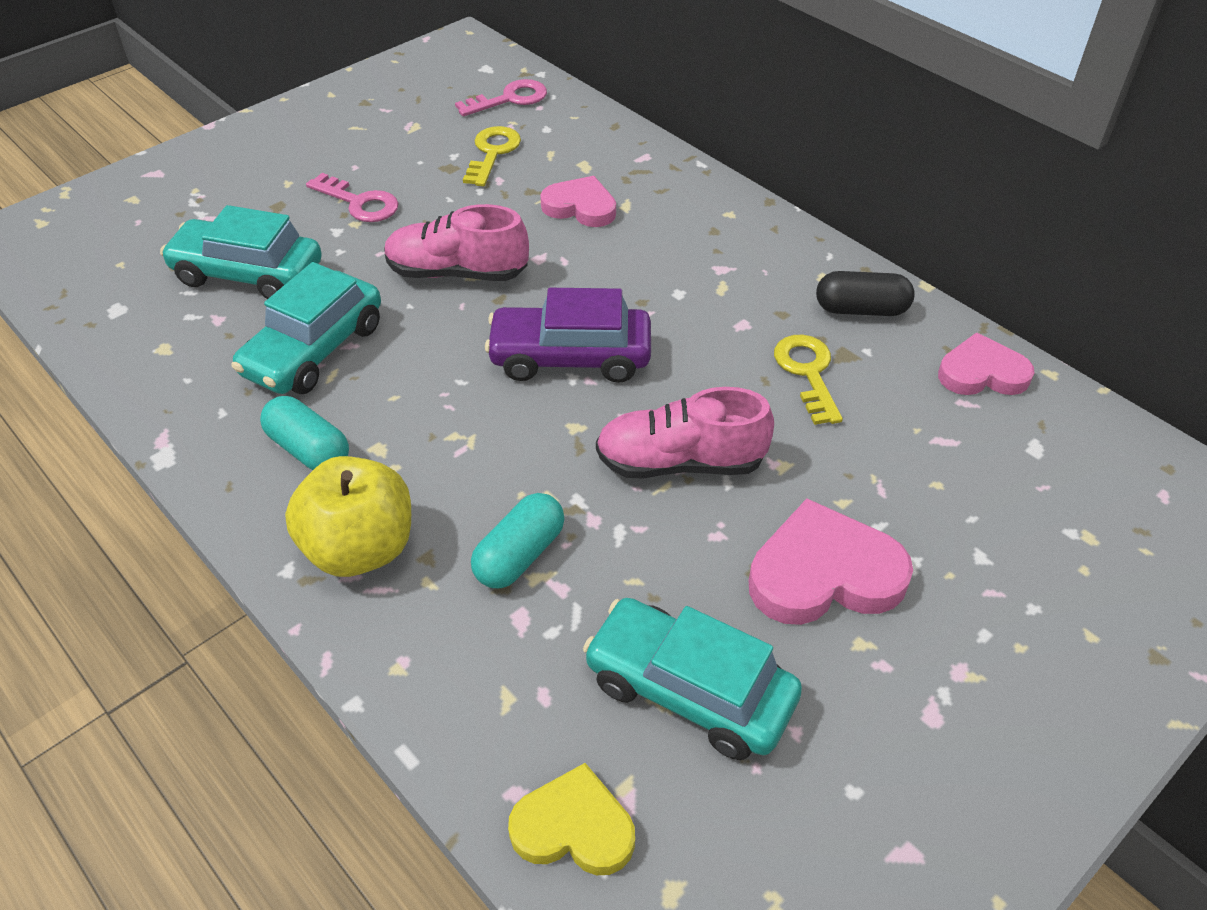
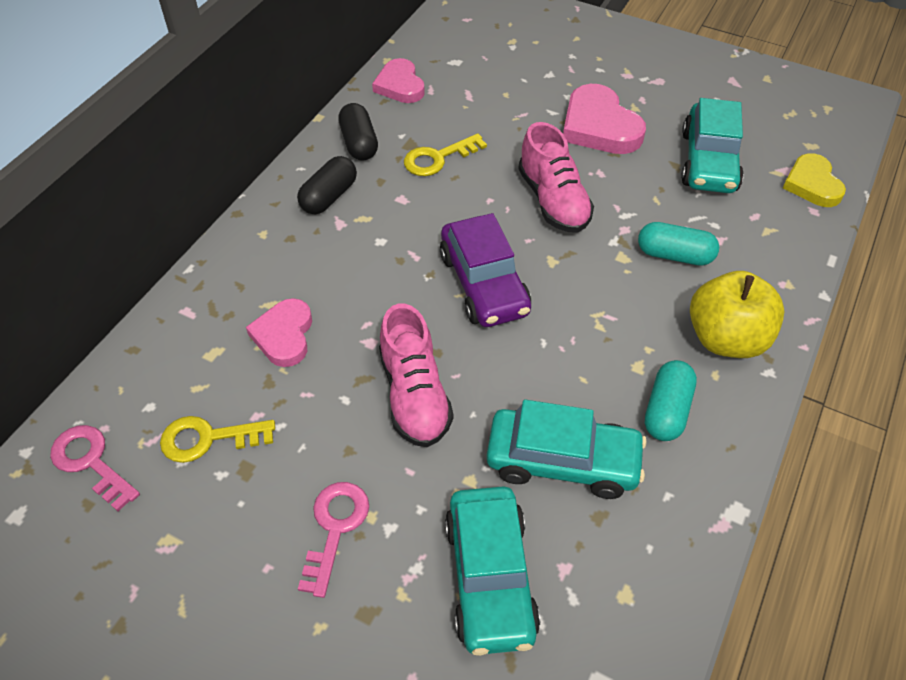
camera: 110 degrees left, 5 degrees up
(769, 268) = (329, 197): none -> black capsule

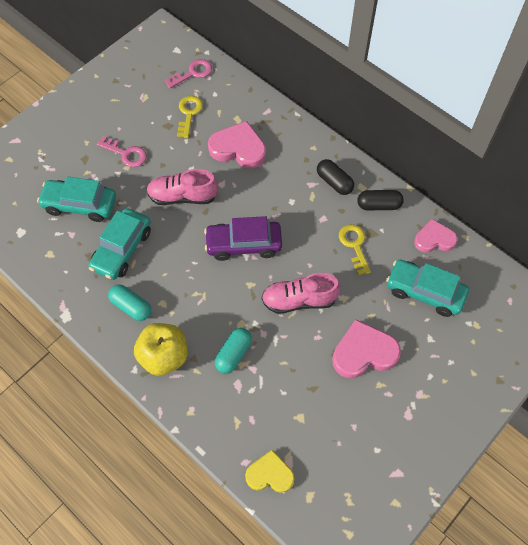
camera: 105 degrees right, 10 degrees up
(284, 335) = (238, 148): pink heart -> pink heart, size x1.50
(708, 161) = (310, 412): turquoise car -> turquoise car (424, 292)

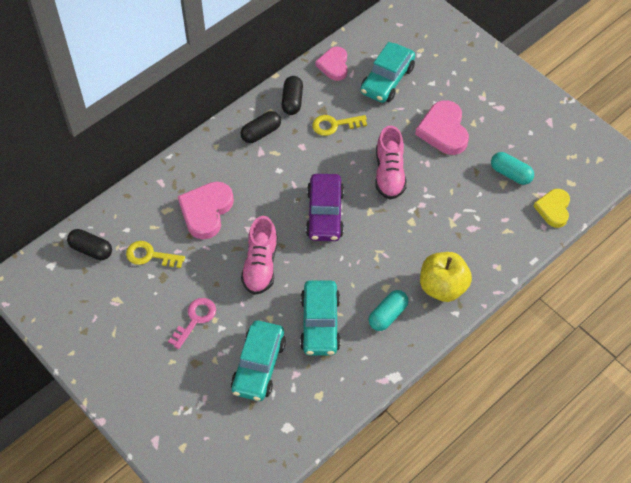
camera: 85 degrees left, 5 degrees down
(122, 249) = (320, 323): turquoise car -> turquoise car turned 60 degrees clockwise
(192, 73) = (91, 250): pink key -> black capsule
(233, 354) = (442, 229): turquoise capsule -> turquoise capsule (510, 174)

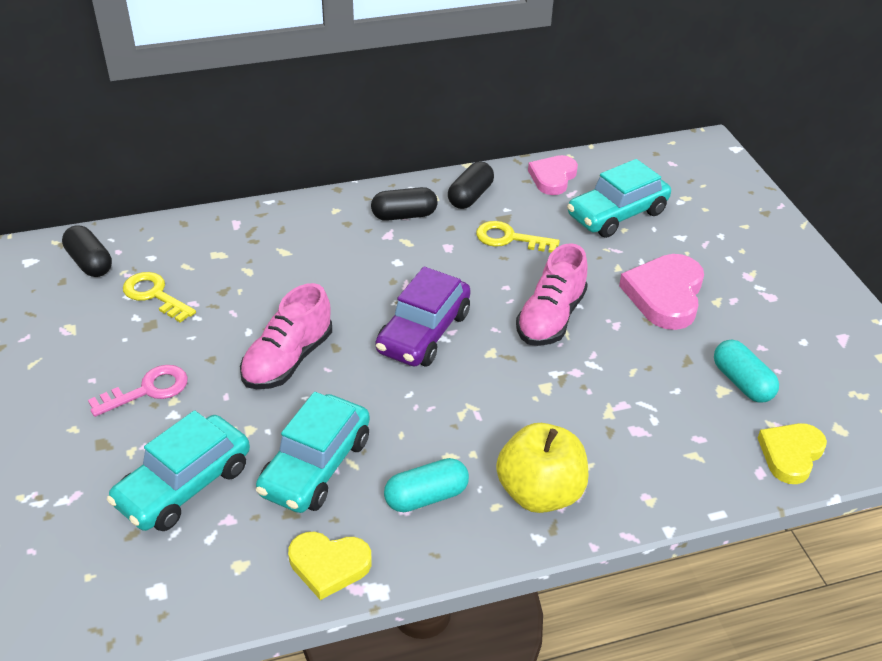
camera: 25 degrees right, 15 degrees down
(206, 211) = (266, 273): pink heart -> none
(363, 375) = (329, 565): none -> yellow heart

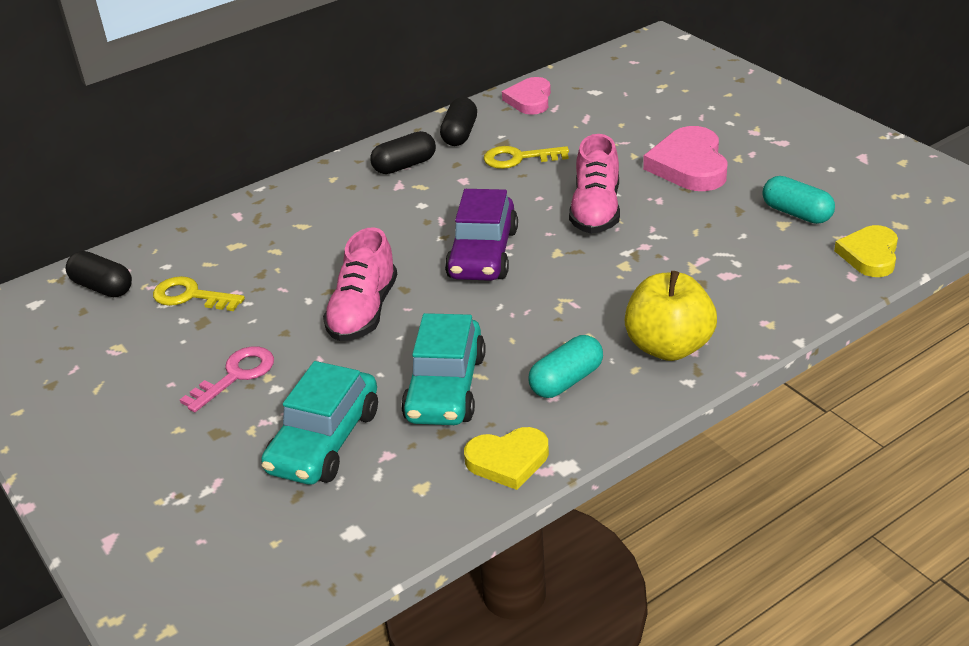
camera: 15 degrees left, 5 degrees down
(617, 214) = (607, 114): turquoise car -> none

